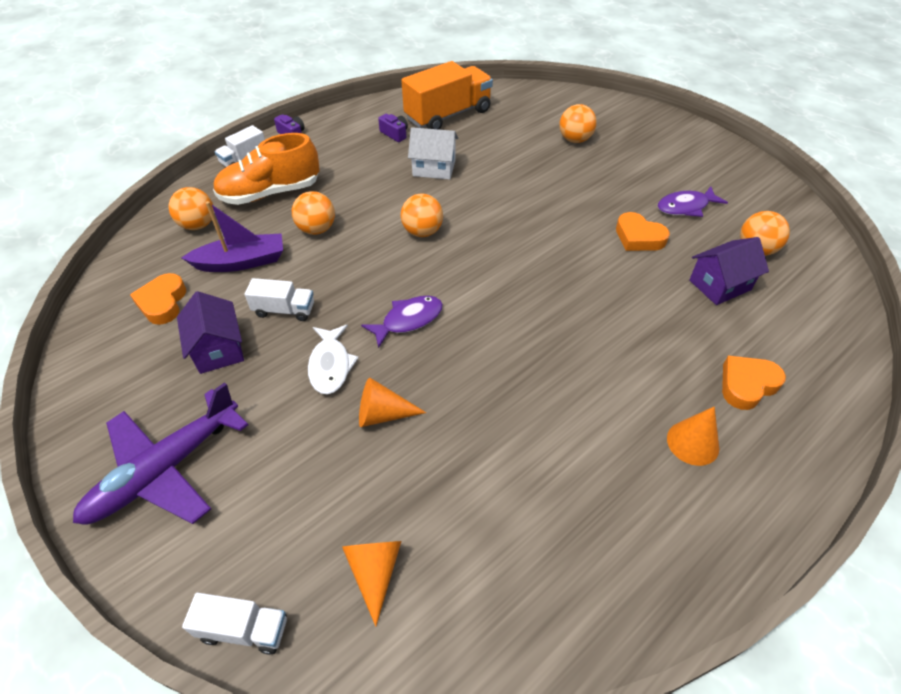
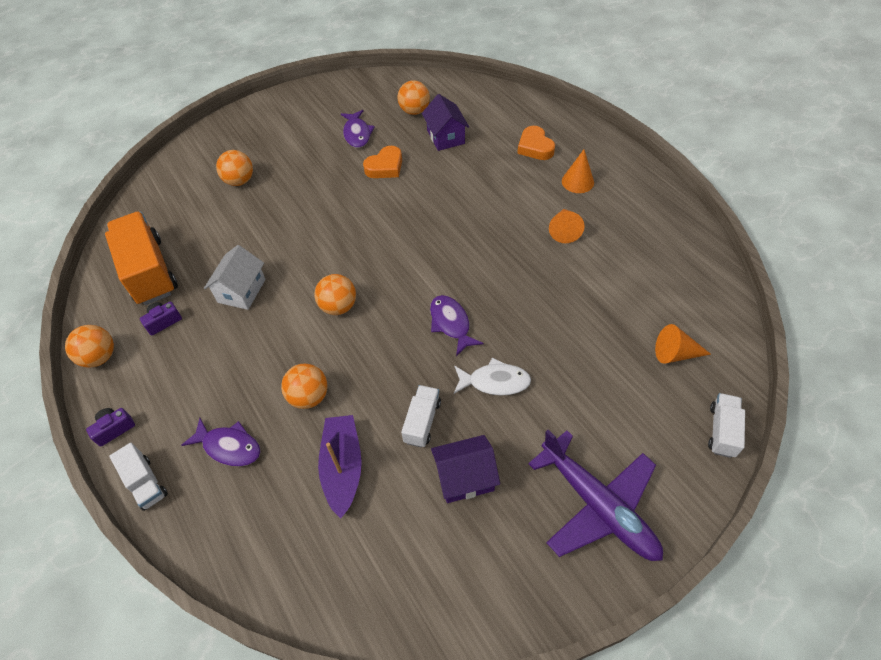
camera: 80 degrees left, 5 degrees up
(163, 303) = (390, 544): orange heart -> none
(198, 225) = (264, 523): orange ball -> orange ball (100, 357)
(270, 193) = (229, 447): orange shoe -> purple fish
(383, 414) = (548, 345): orange cone -> orange cone (564, 230)

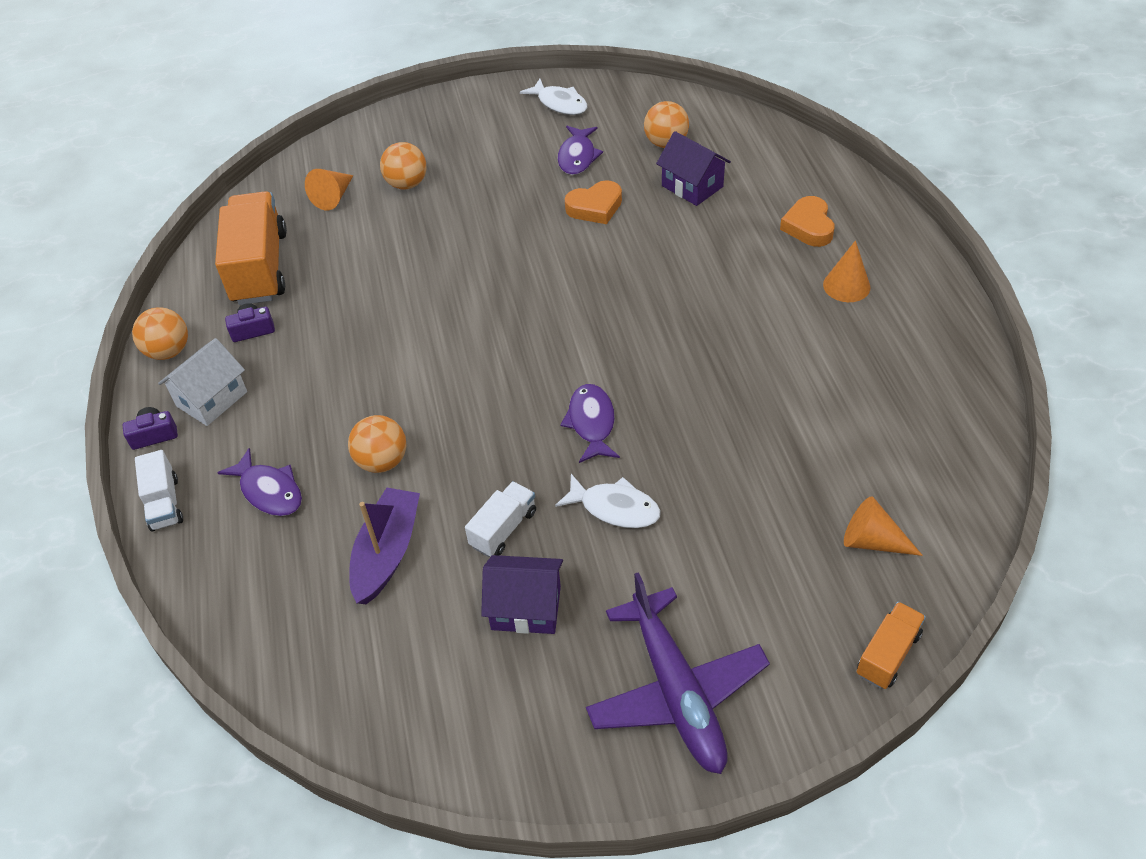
camera: 20 degrees right, 5 degrees down
(242, 291) = (355, 317): white house -> white house (212, 399)
(328, 99) = (559, 104): none -> white fish
(338, 306) = (462, 366): orange ball -> none
(446, 137) = (692, 186): purple house -> purple house turned 45 degrees counterclockwise
(564, 230) = (796, 345): orange cone -> orange cone (333, 197)
(722, 431) = (887, 654): white truck -> orange truck

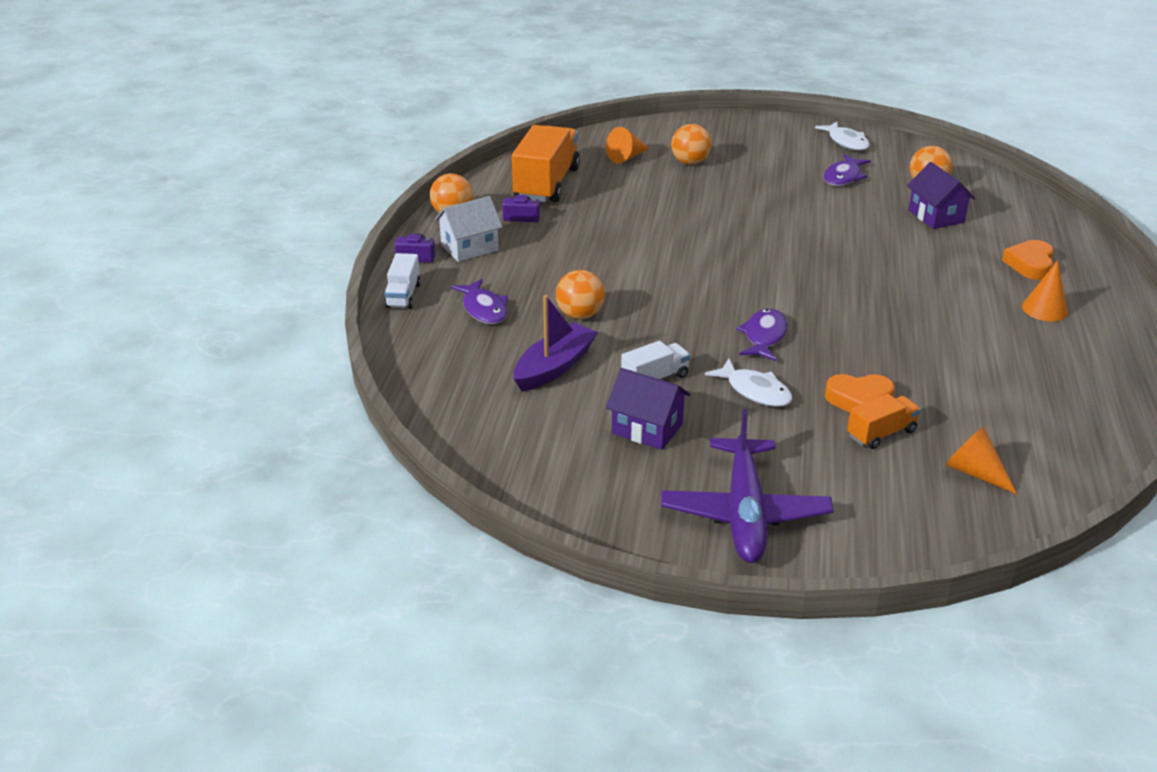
camera: 20 degrees right, 15 degrees down
(595, 207) = (841, 210): orange heart -> orange heart (859, 400)
(887, 654) = (947, 545): orange truck -> orange truck (881, 433)

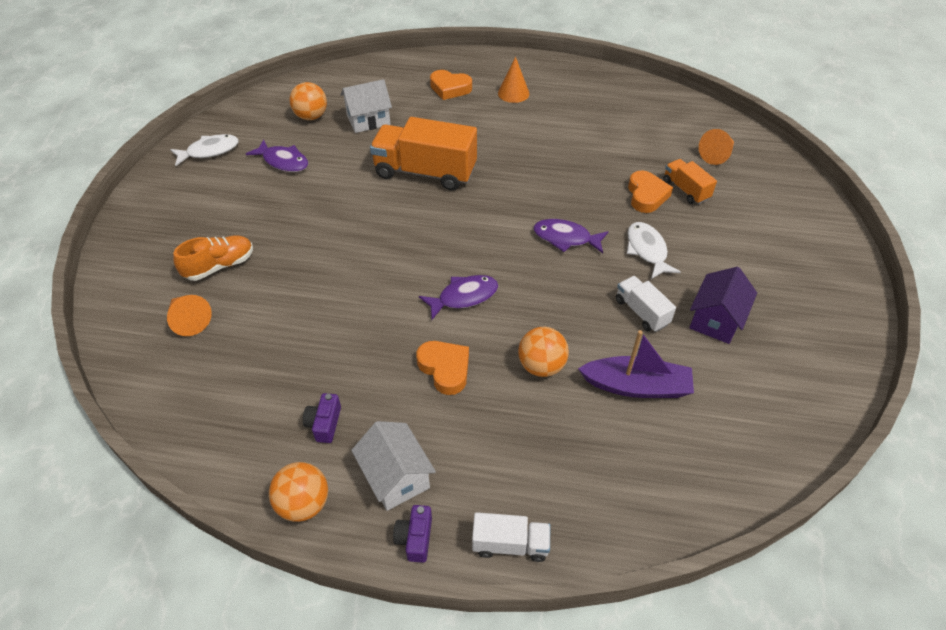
camera: 90 degrees left, 15 degrees up
(484, 309) = (535, 453): purple fish -> purple fish (464, 297)
(546, 184) = (240, 400): orange truck -> orange truck (425, 172)
(554, 367) = (636, 386): purple boat -> purple boat turned 150 degrees clockwise
(576, 267) = (445, 369): none -> orange heart
(690, 162) = (220, 266): orange ball -> orange shoe
(745, 512) = (801, 268): purple plane -> none
(755, 391) = (647, 250): white fish -> white fish turned 60 degrees counterclockwise
(936, 216) = (368, 120): purple house -> white house

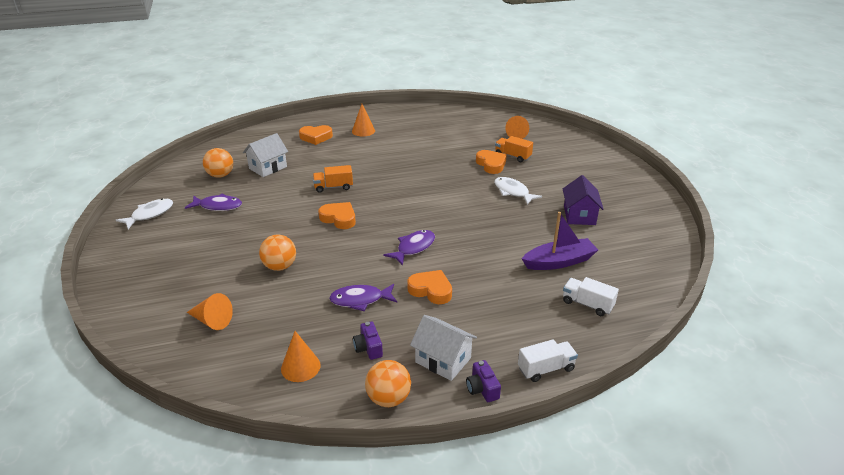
camera: 25 degrees left, 15 degrees down
(220, 266) = (213, 281): orange shoe -> none
(239, 419) = (300, 367): none -> orange cone
(403, 222) = (339, 218): none -> orange heart
(425, 172) = (333, 187): orange truck -> orange truck, size x0.51
(541, 366) = (493, 269): orange ball -> orange ball (280, 266)
(565, 238) = (457, 199): purple fish -> purple fish (360, 300)
(641, 312) = (533, 224): white truck -> white truck (587, 304)

